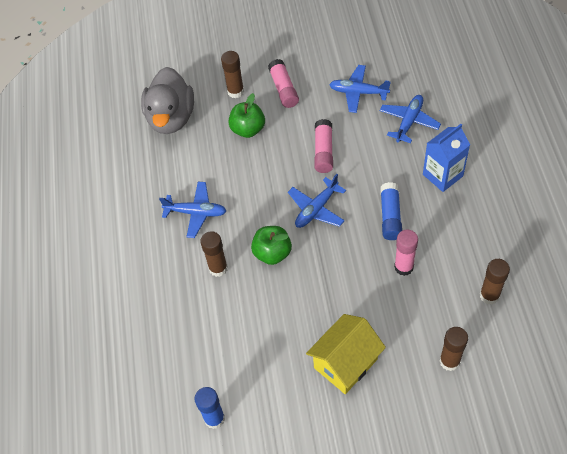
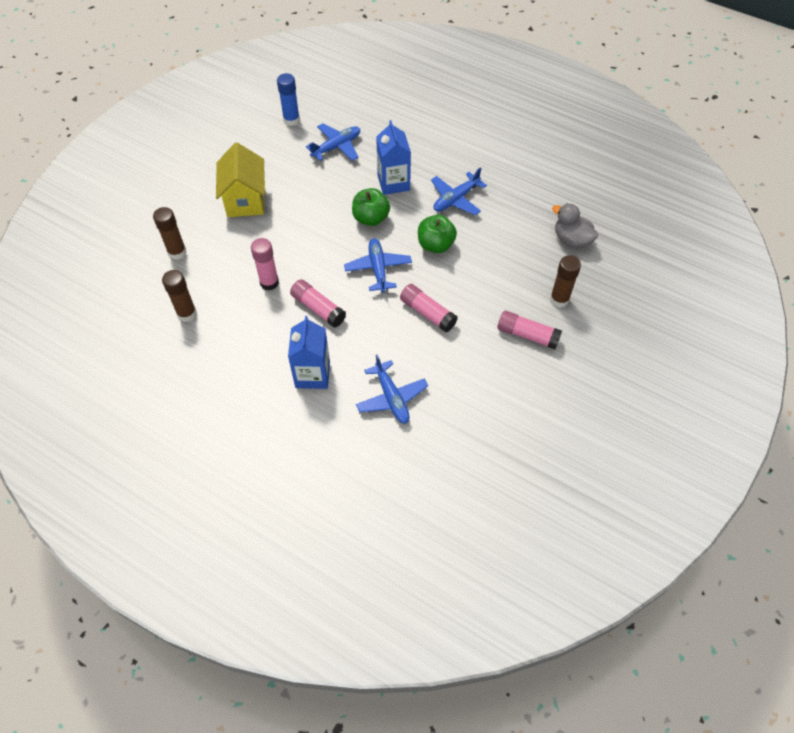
camera: 125 degrees right, 0 degrees up
(171, 118) = (571, 240): grey duck -> grey duck, size x0.60
(218, 268) = (393, 183): brown glue stick -> blue carton
(248, 129) = (506, 280): green apple -> green apple (435, 245)
(358, 92) = (465, 387): blue plane -> blue plane (336, 147)
(390, 216) = (318, 308): blue glue stick -> pink glue stick

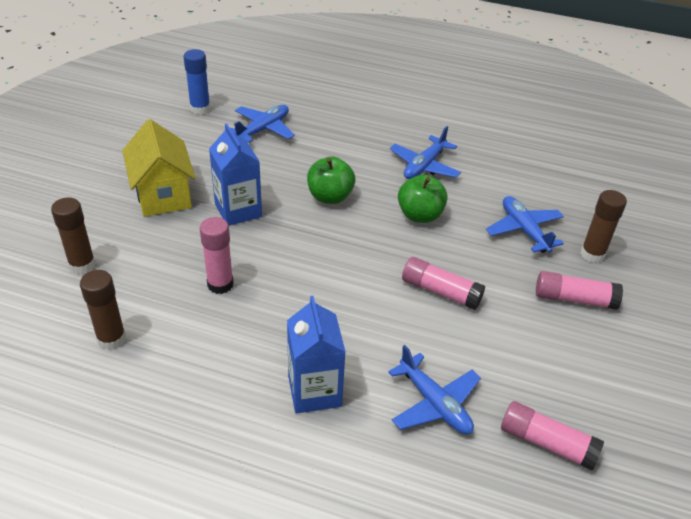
camera: 15 degrees left, 15 degrees down
(318, 308) = (296, 306): pink glue stick -> pink glue stick (547, 443)
(378, 269) = (359, 250): blue plane -> blue plane (524, 230)
(393, 183) = (344, 158): blue carton -> blue carton (238, 210)
(571, 240) = (574, 191): grey duck -> none

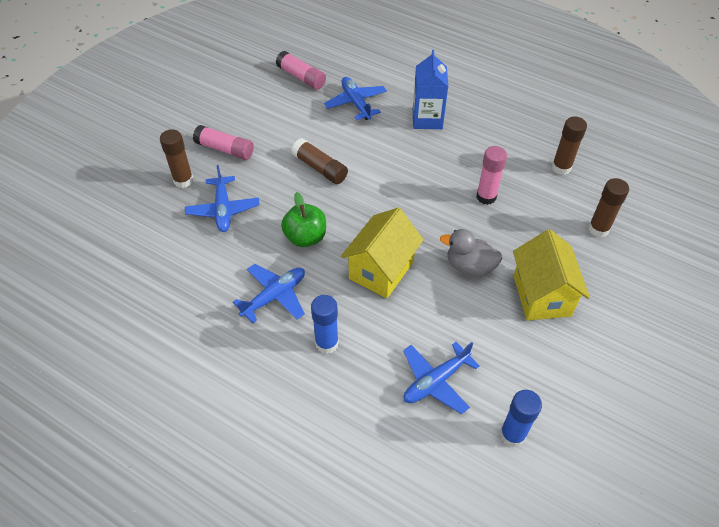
camera: 165 degrees left, 10 degrees up
(238, 210) = (469, 266): blue carton -> grey duck
(330, 197) = (381, 270): green apple -> yellow house
(362, 141) = (326, 343): none -> blue glue stick
(440, 291) = (320, 168): pink glue stick -> brown glue stick

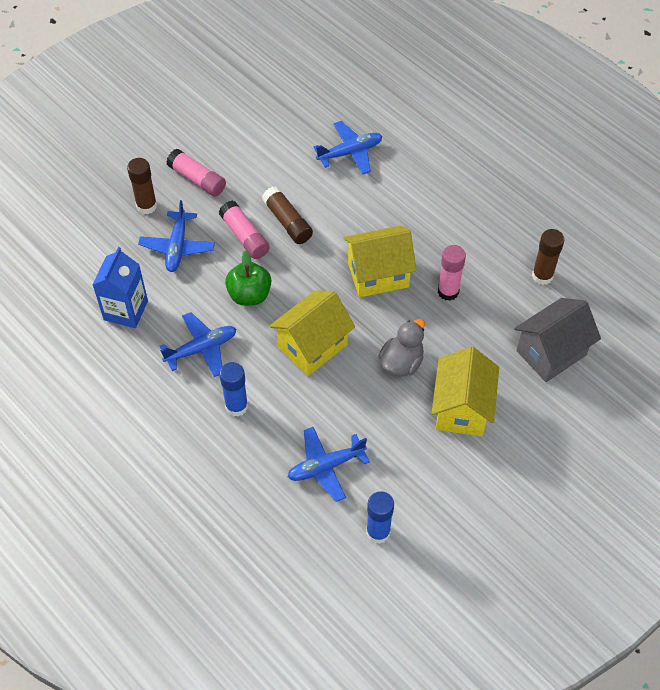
camera: 15 degrees right, 5 degrees up
(301, 77) = (302, 108): pink glue stick -> pink glue stick (245, 236)
(356, 103) = (350, 152): blue plane -> blue plane turned 75 degrees clockwise
(418, 196) = (378, 275): none -> yellow house
(427, 119) = (420, 188): blue carton -> blue carton (126, 310)
(469, 266) = (401, 362): grey duck -> grey duck turned 90 degrees clockwise
(598, 229) = (551, 353): brown glue stick -> grey house

